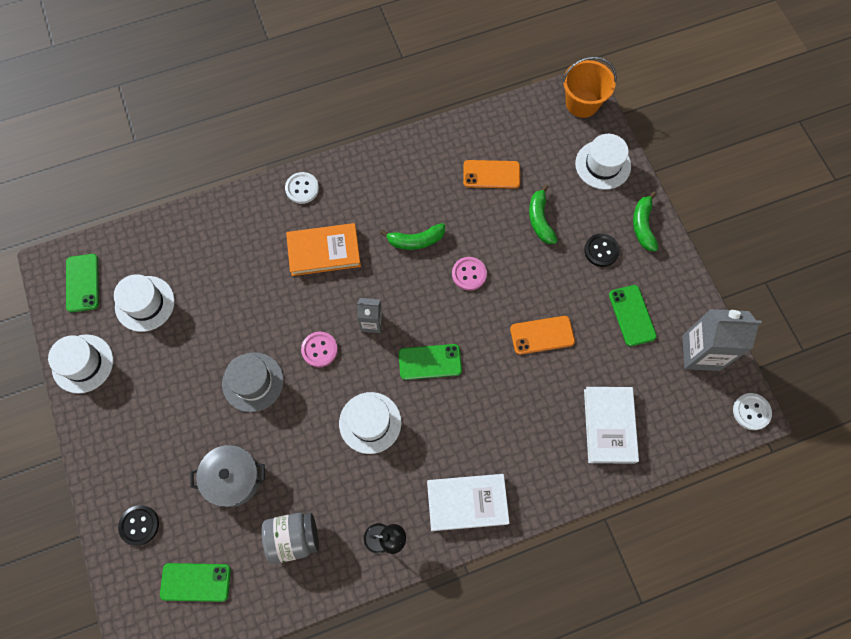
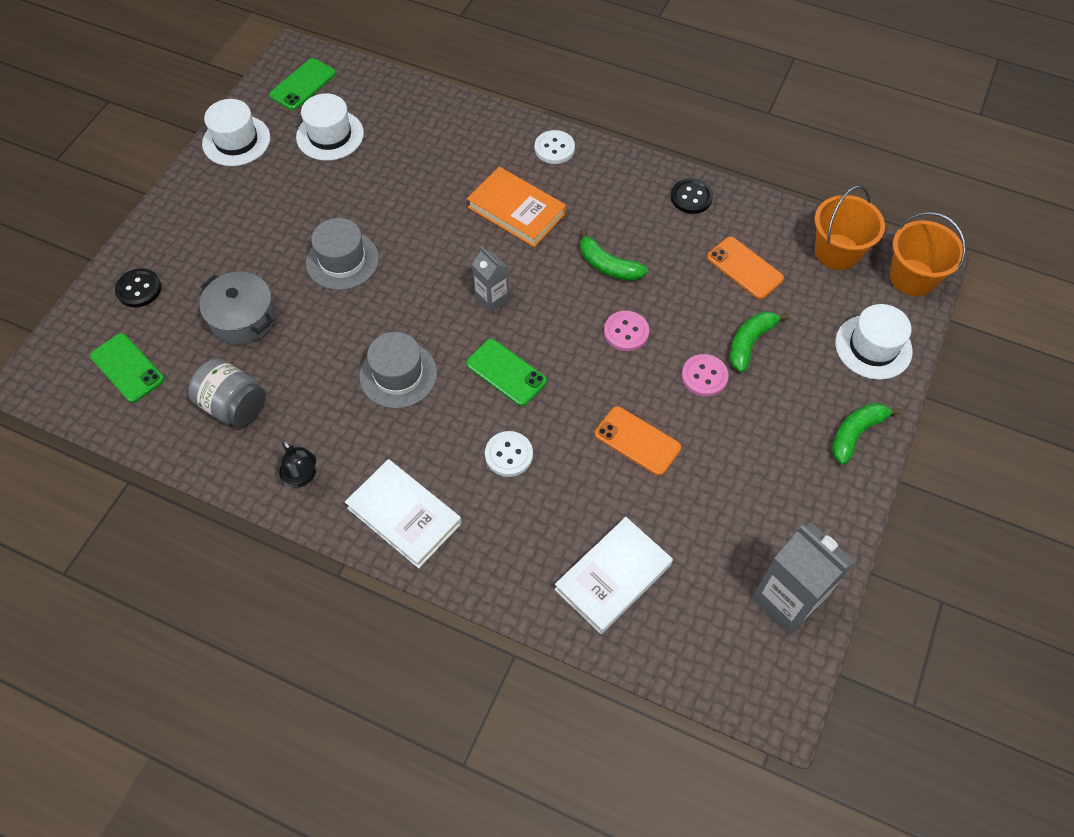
camera: 45 degrees right, 10 degrees down
(319, 350) = (423, 282): pink button -> pink button (704, 376)
(370, 422) = (398, 375): white hat -> grey hat
(529, 120) = (837, 252): none -> orange bucket
(601, 251) = (783, 419): black button -> black button (691, 197)
(632, 315) = (750, 502): green phone -> none
(751, 412) = (781, 705): white button -> white button (508, 455)

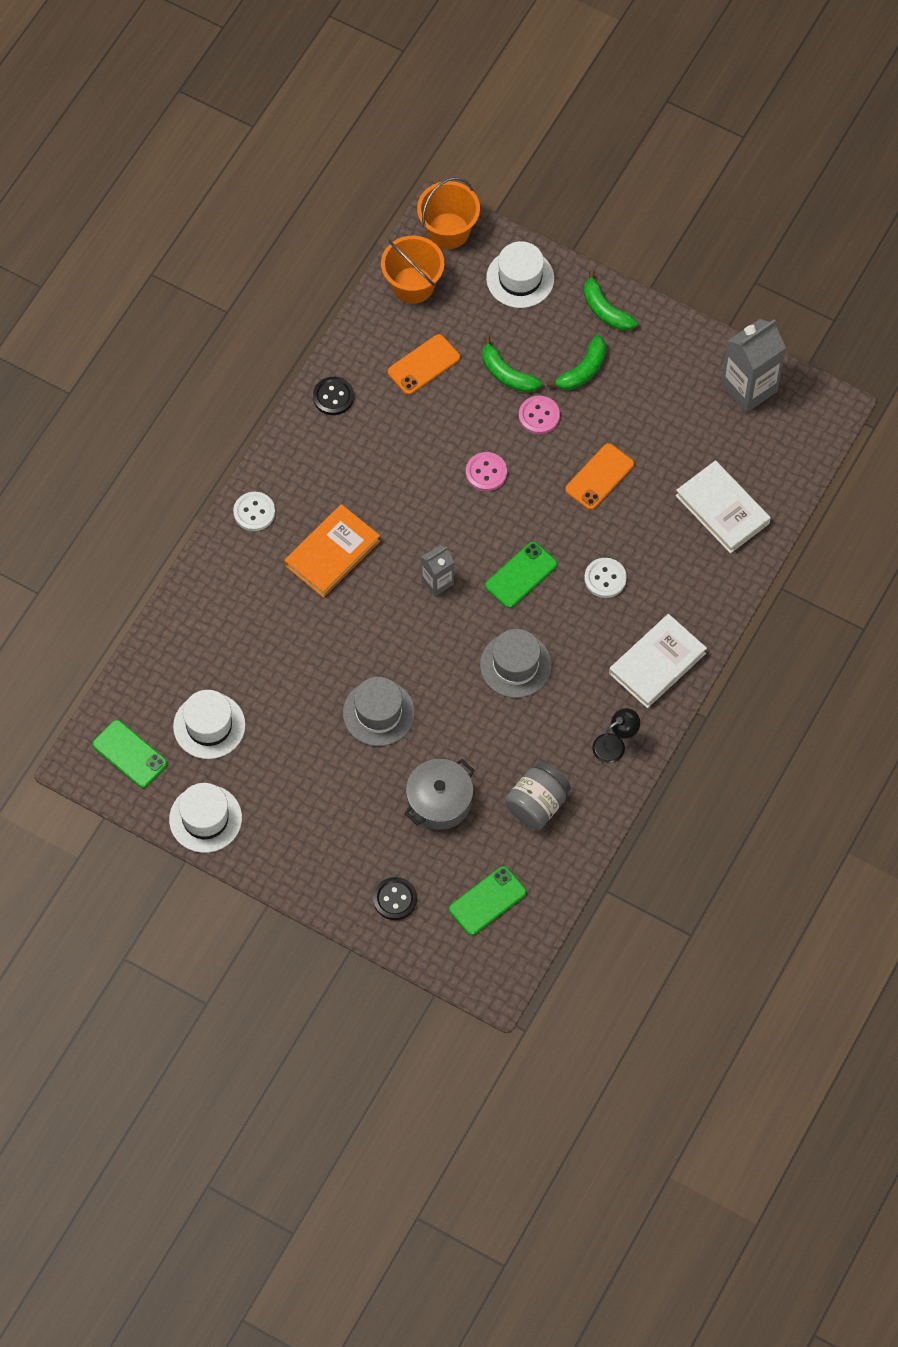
camera: 85 degrees left, 5 degrees up
(608, 266) = (409, 479): green banana -> green banana (583, 370)

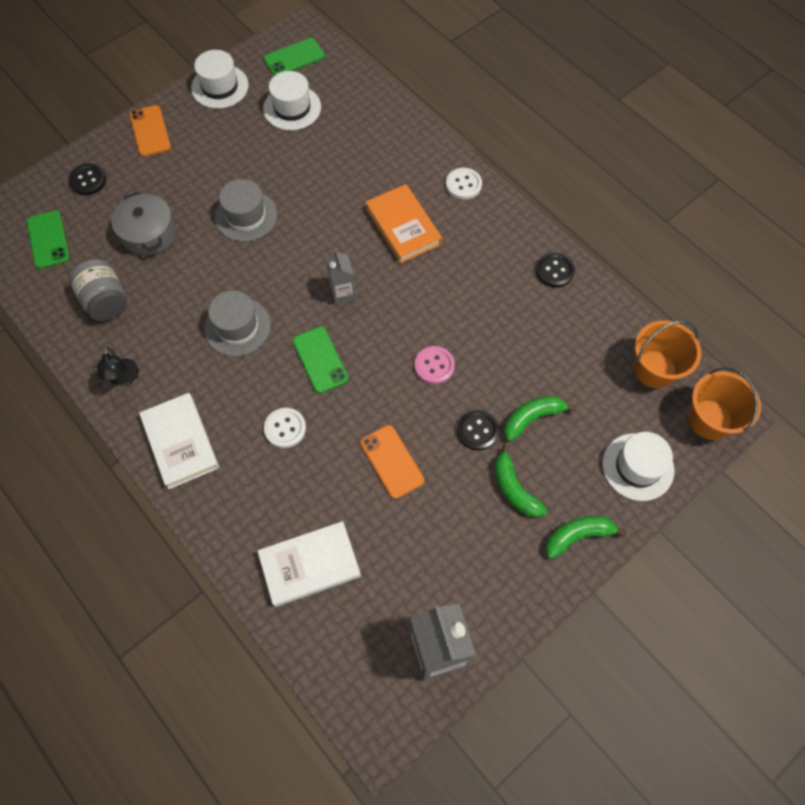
camera: 110 degrees right, 0 degrees up
(423, 365) = (565, 351): orange phone -> orange phone (150, 131)
(539, 416) = (477, 431): pink button -> black button

